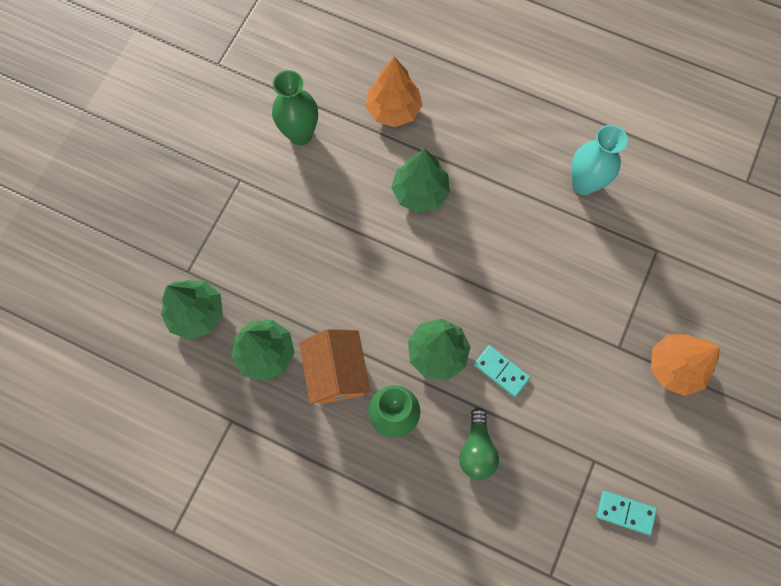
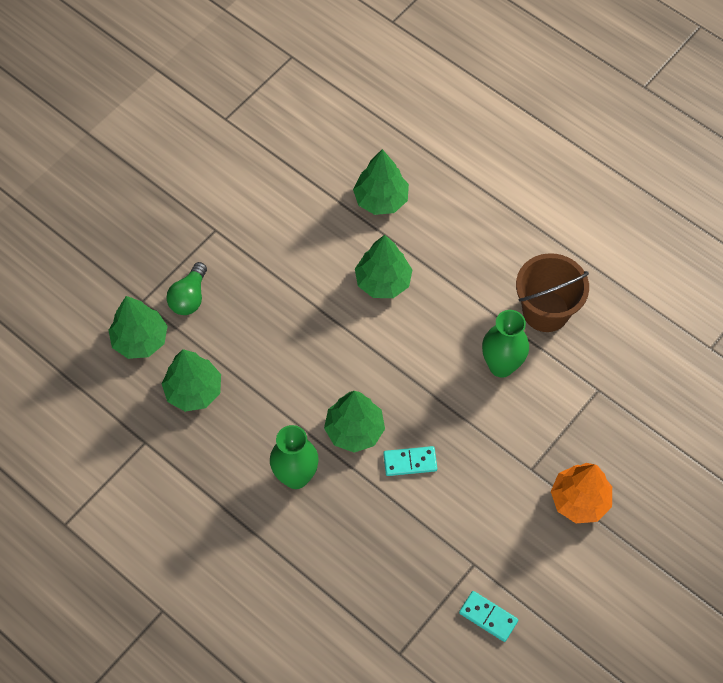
camera: 15 degrees right, 10 degrees down
(300, 134) = (284, 201): green vase -> green vase (501, 366)
(337, 373) = (254, 425): orange house -> none
(393, 110) = (381, 199): orange tree -> green tree
(476, 449) = (365, 525): green light bulb -> green light bulb (189, 297)
(501, 371) = (410, 462): turquoise domino -> turquoise domino turned 60 degrees counterclockwise
(584, 183) = (546, 311): turquoise vase -> brown bucket

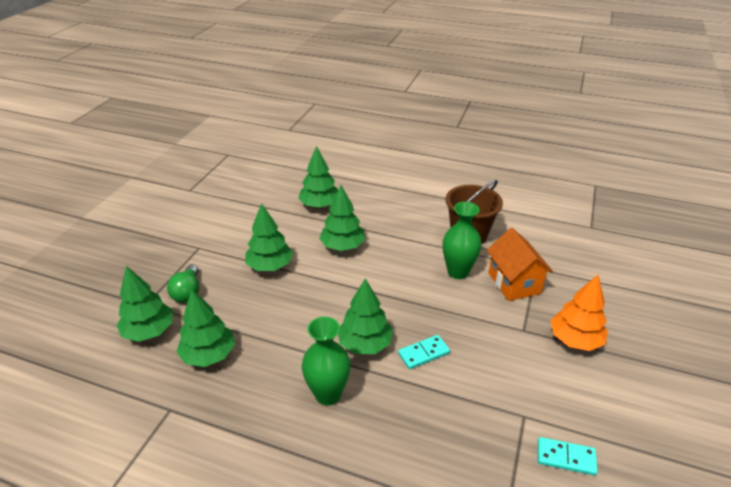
camera: 20 degrees left, 25 degrees down
(288, 286) = (270, 266): none -> green tree
(558, 403) = (514, 283): none -> orange house

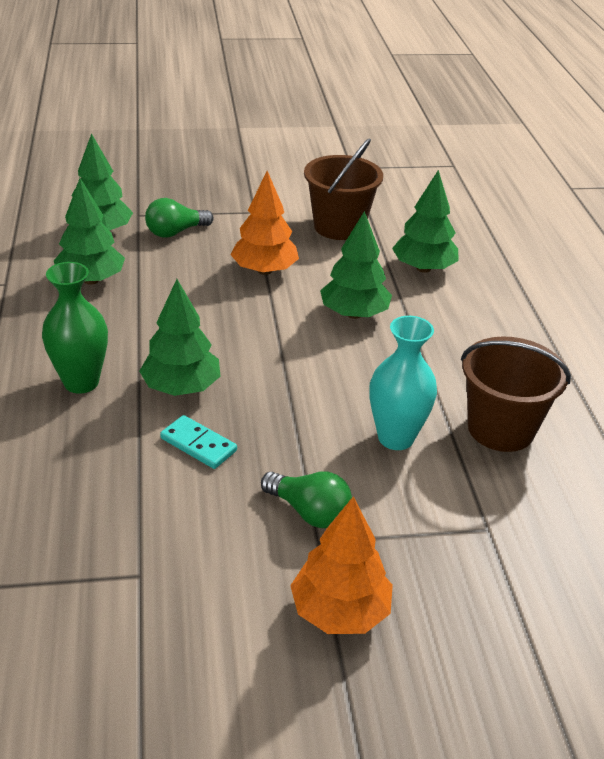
camera: 60 degrees right, 0 degrees up
(250, 219) = (339, 227): none -> brown bucket
(270, 266) = (264, 270): green tree -> orange tree
(458, 272) = (395, 438): green vase -> turquoise vase
(500, 325) = (309, 512): none -> green light bulb
(514, 283) = (423, 508): orange house -> none
(566, 457) = (84, 637): turquoise domino -> none

